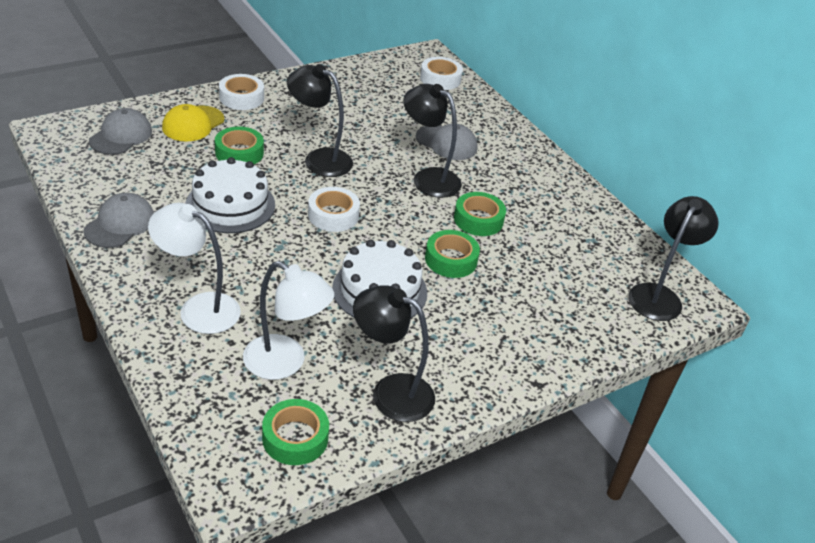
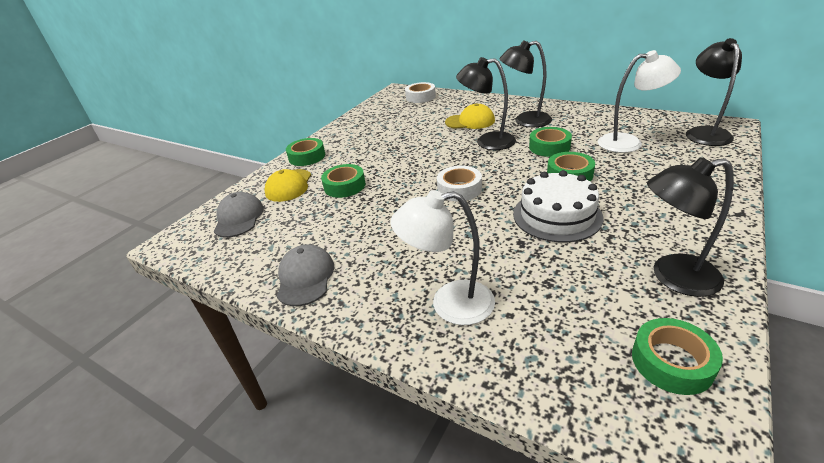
camera: 20 degrees left, 5 degrees down
(230, 205) = (379, 219): white cake -> none
(241, 98) = (307, 157): white tape -> green tape
(285, 363) = (572, 304): white lamp -> white lamp (628, 143)
(319, 159) = (405, 164): black lamp -> black lamp (525, 121)
(446, 143) = (470, 121): grey cap -> yellow cap

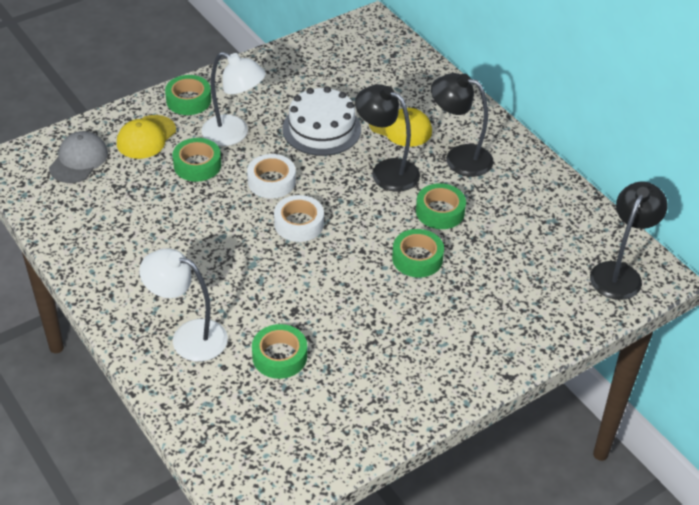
camera: 20 degrees right, 10 degrees up
(305, 277) = (98, 258): grey cap -> none
(420, 97) = (386, 51): white tape -> white tape (271, 181)
(557, 215) = (353, 299): white cake -> white cake (321, 129)
(628, 143) = (525, 247): white lamp -> white lamp (234, 134)
(672, 362) = (296, 452): green tape -> green tape (279, 356)
(673, 277) = (375, 399): black lamp -> none

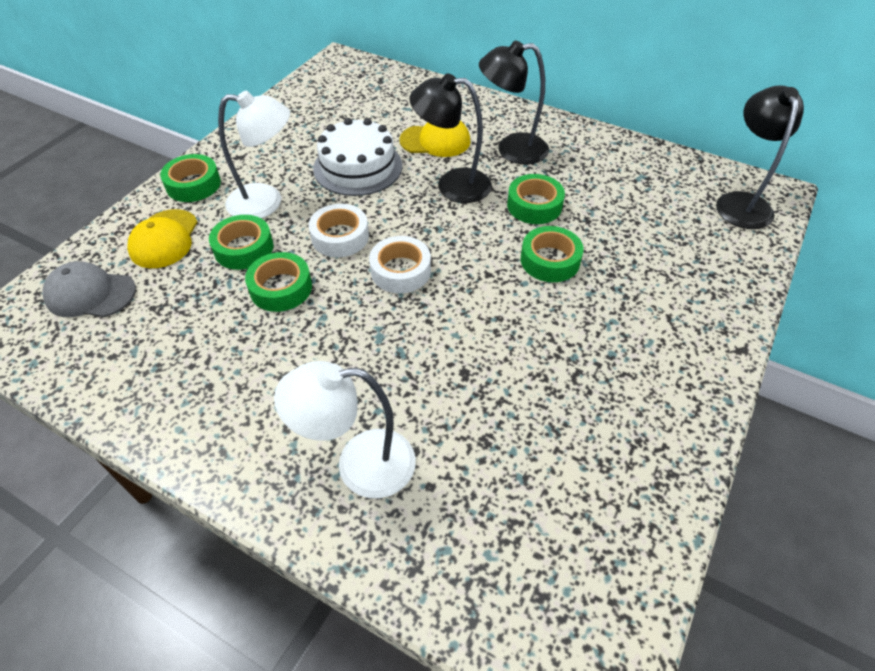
camera: 25 degrees left, 5 degrees up
(79, 160) = (90, 294): grey cap -> grey cap turned 75 degrees counterclockwise
(279, 356) = (488, 439): green tape -> green tape (281, 288)

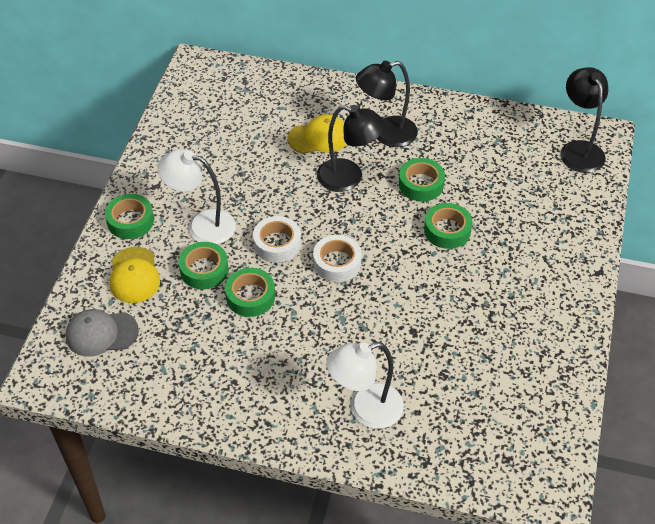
camera: 15 degrees left, 0 degrees up
(266, 202) = (202, 225): white lamp -> white lamp turned 150 degrees counterclockwise
(358, 167) = (263, 176): white cake -> none
(452, 185) = (349, 178): black lamp -> black lamp turned 150 degrees counterclockwise

